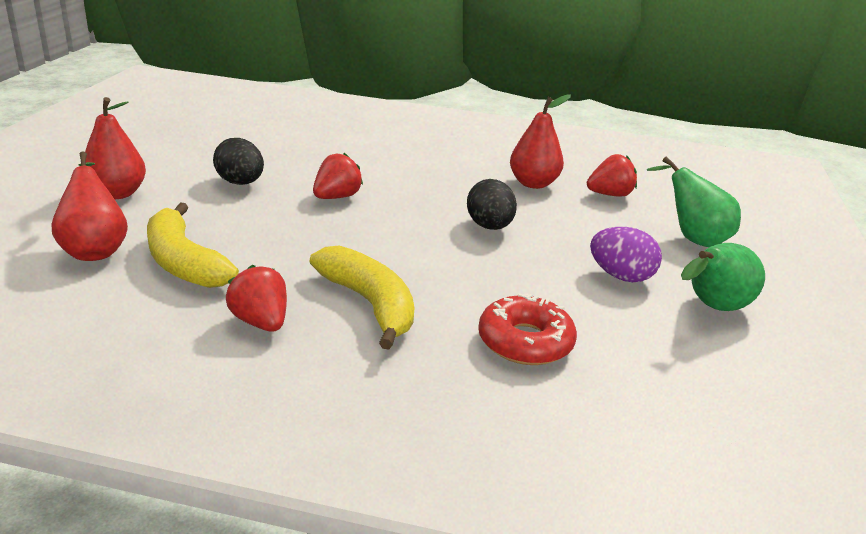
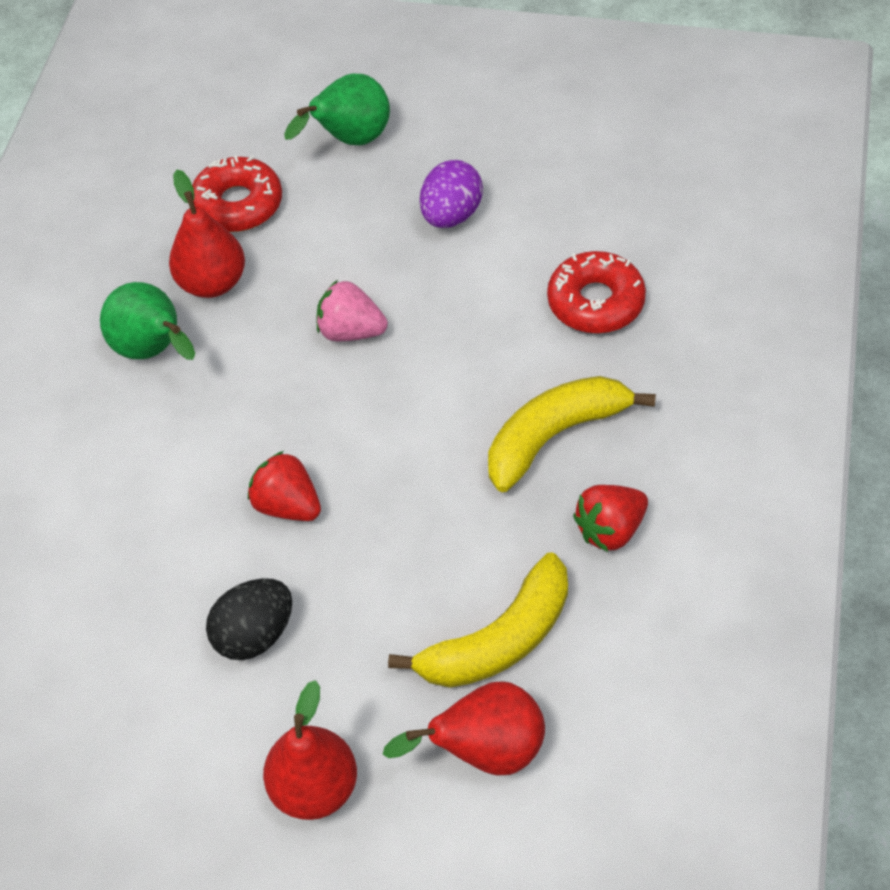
camera: 85 degrees left, 25 degrees up
(489, 227) = (351, 331): black egg -> pink strawberry
(609, 195) = (238, 204): red strawberry -> red donut
(712, 308) = (501, 149): green pear -> green pear (154, 351)

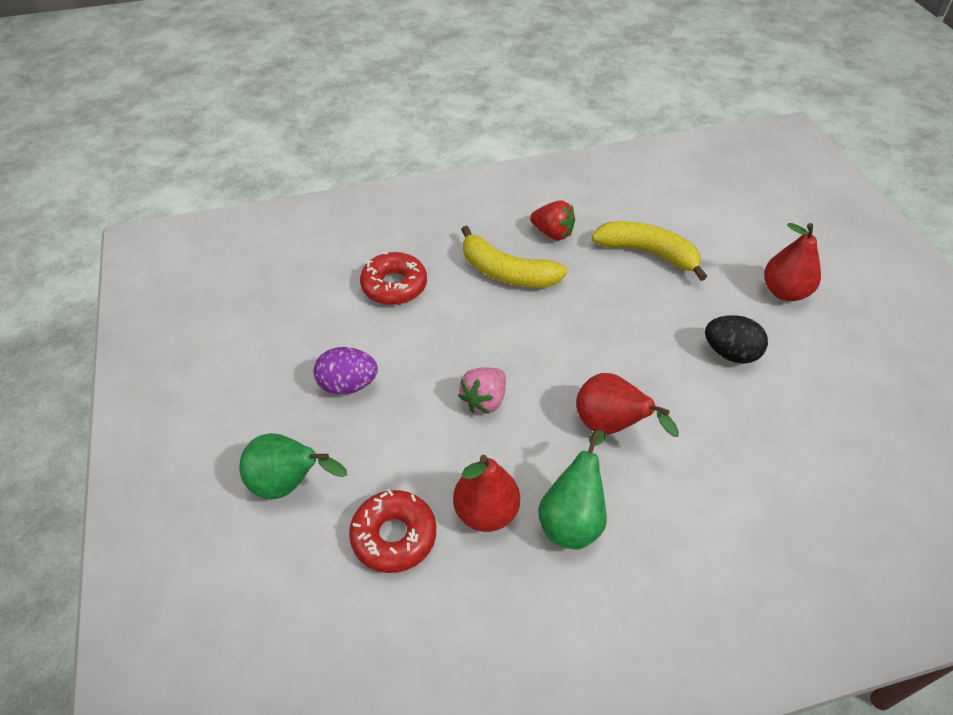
camera: 120 degrees left, 5 degrees down
(287, 505) = (638, 375): red strawberry -> none
(351, 331) = (484, 400): pink strawberry -> pink strawberry turned 45 degrees clockwise
(485, 752) = (708, 238): red pear -> red pear (610, 426)

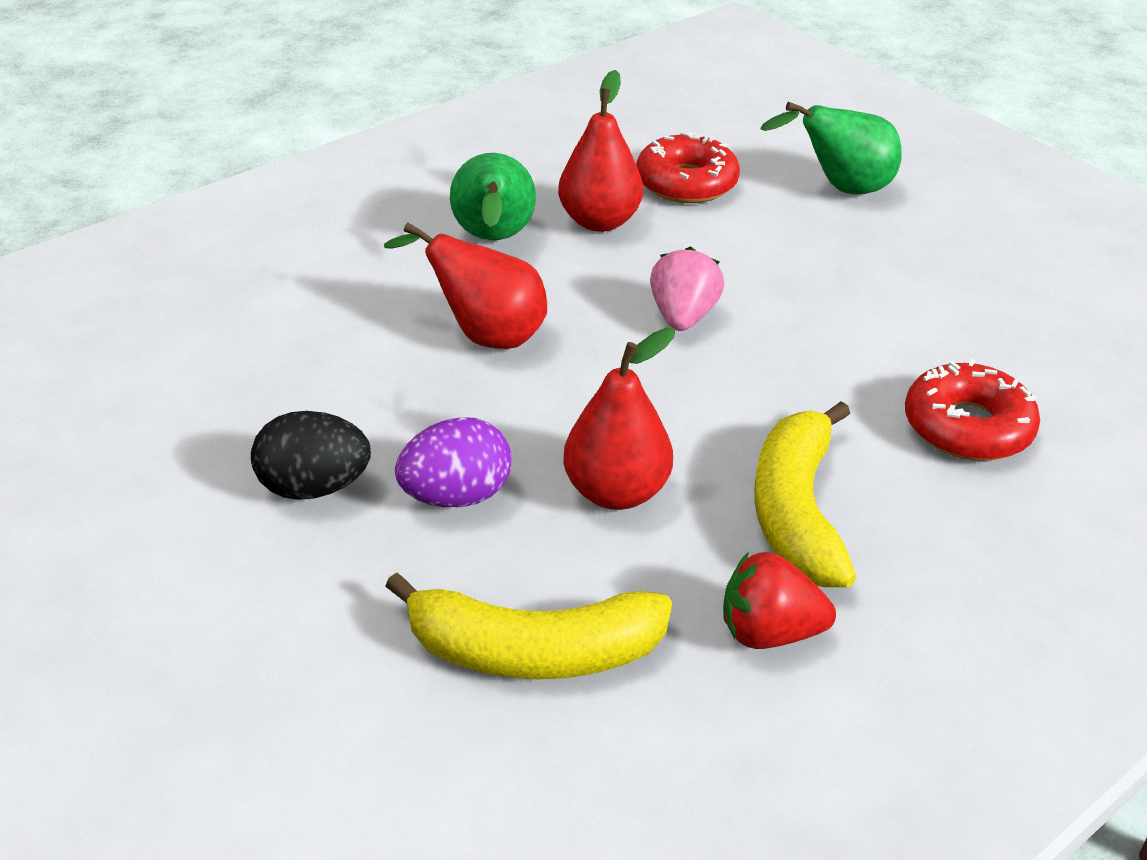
camera: 155 degrees right, 10 degrees down
(348, 385) = (882, 284): purple egg -> purple egg (456, 496)
(506, 272) = (797, 511): yellow banana -> yellow banana turned 90 degrees counterclockwise
(784, 292) = (203, 650): red pear -> red pear (616, 492)

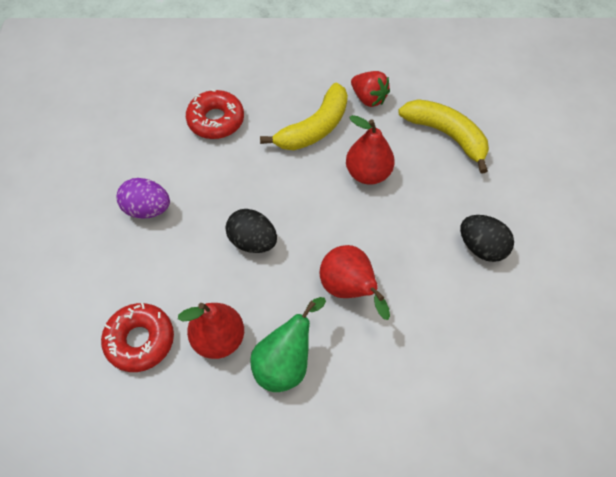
camera: 140 degrees left, 20 degrees up
(456, 496) = (428, 208): purple egg -> purple egg (147, 209)
(683, 317) = (252, 241): pink strawberry -> black egg
(841, 189) = (75, 276): green pear -> none

